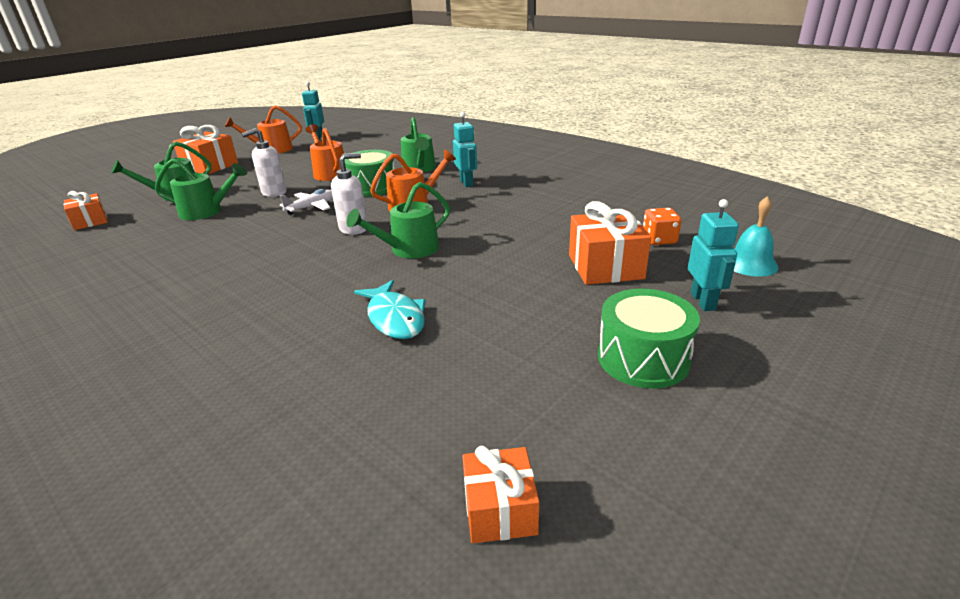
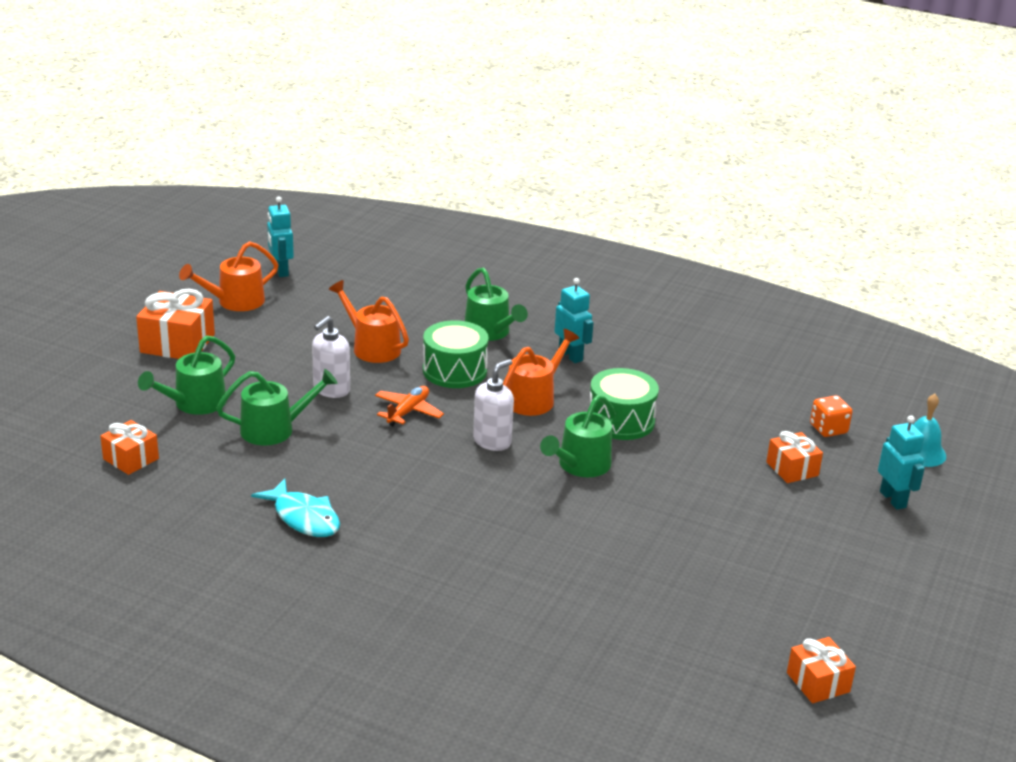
camera: 20 degrees left, 0 degrees up
(311, 207) = (408, 412): white plane -> orange plane
(395, 318) = (631, 548): turquoise fish -> turquoise fish (304, 518)
(605, 267) = (792, 469): orange gift -> orange gift, size x0.62
(643, 358) = (864, 561): green drum -> green drum (621, 421)

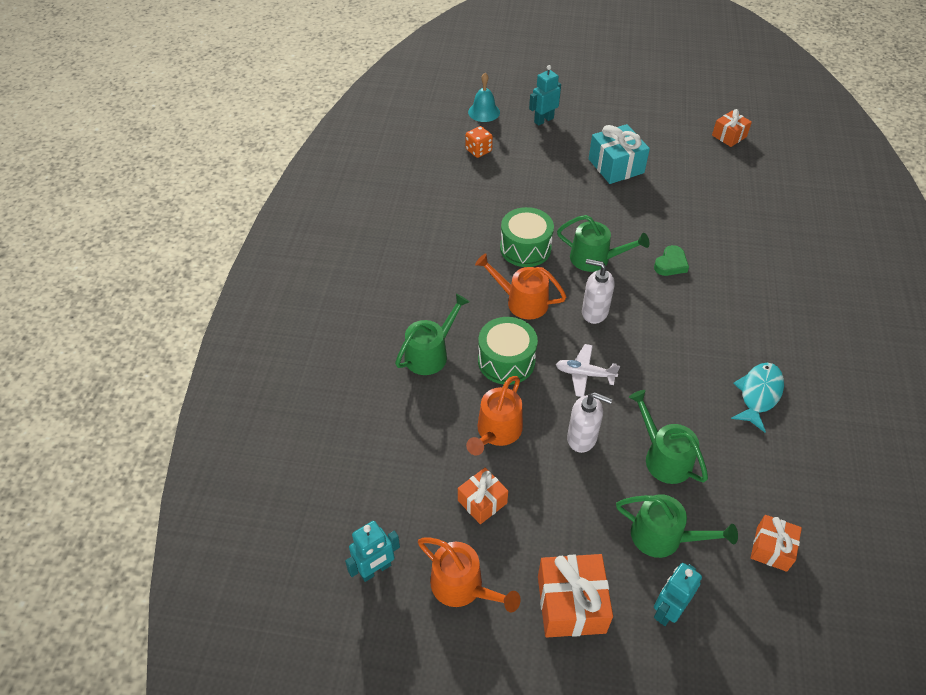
camera: 105 degrees left, 20 degrees up
(408, 412) = (584, 374): orange plane -> white plane
(544, 522) = (670, 264): none -> green heart
(571, 355) = (445, 293): turquoise robot -> turquoise robot (667, 610)
(765, 536) = (616, 166): none -> turquoise gift
(792, 469) = (536, 162): orange gift -> orange gift (482, 502)

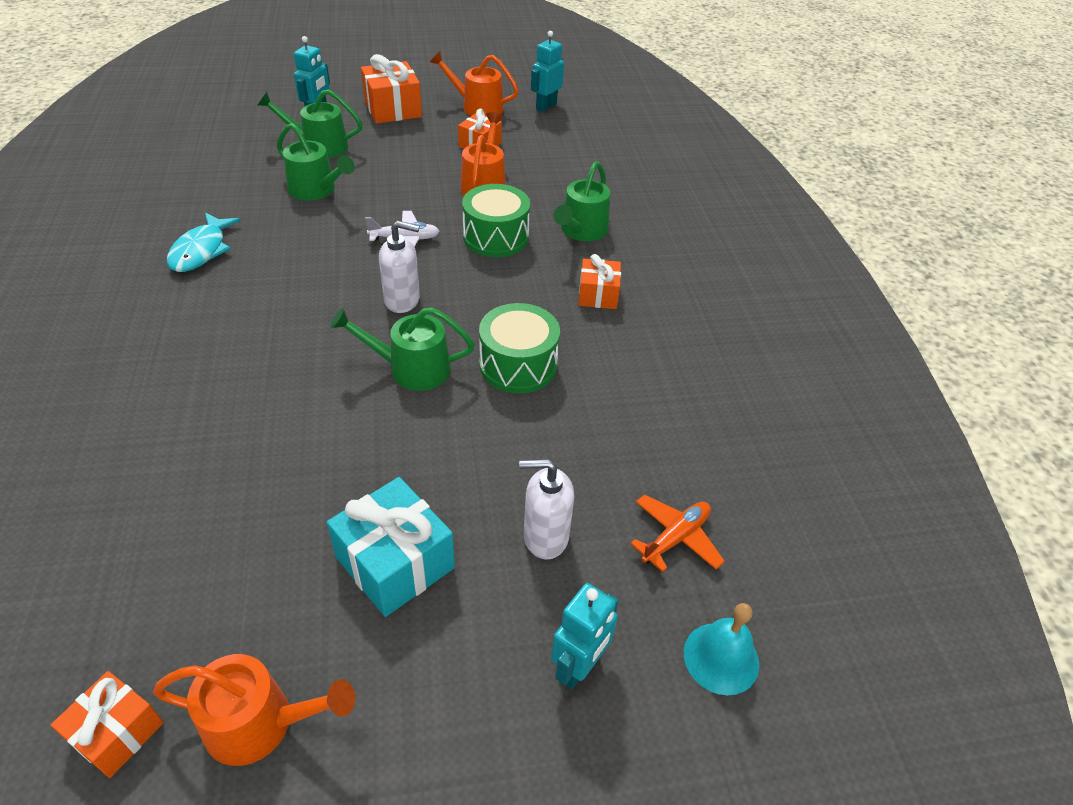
camera: 160 degrees right, 5 degrees down
(478, 150) = (675, 538): orange dice -> orange plane
(522, 302) = (499, 296): orange watering can -> orange watering can (259, 723)
(582, 438) = (399, 192): white soap dispenser -> white soap dispenser (545, 537)
(670, 264) = (294, 382): green heart -> none
(771, 548) = (223, 151): orange gift -> orange gift (598, 295)

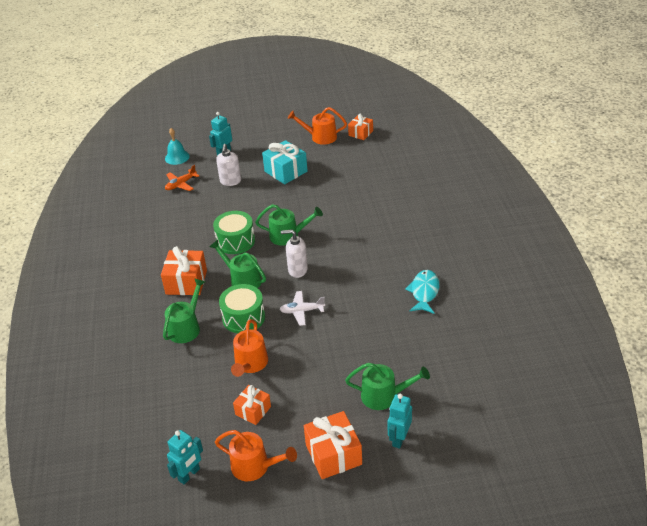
camera: 175 degrees left, 5 degrees down
(316, 190) = (371, 348): green watering can -> green watering can (242, 280)
(545, 537) = (230, 181): white soap dispenser -> white soap dispenser turned 90 degrees clockwise
(598, 295) = (186, 282): orange gift -> orange gift, size x1.61

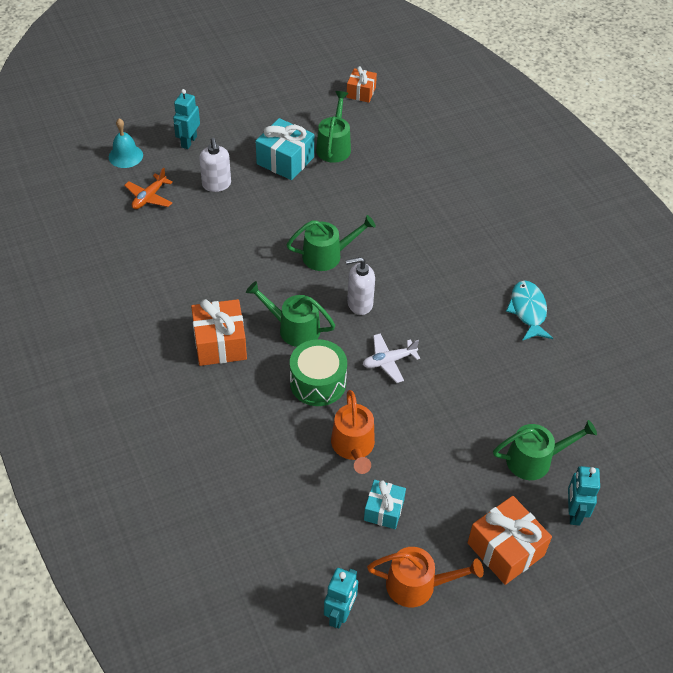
camera: 20 degrees left, 10 degrees up
(186, 327) = (248, 409): green watering can -> green watering can (334, 146)
(235, 241) = (261, 273): green drum -> none
(253, 410) = (384, 510): orange gift -> turquoise gift
(320, 137) = (310, 104): orange watering can -> none

